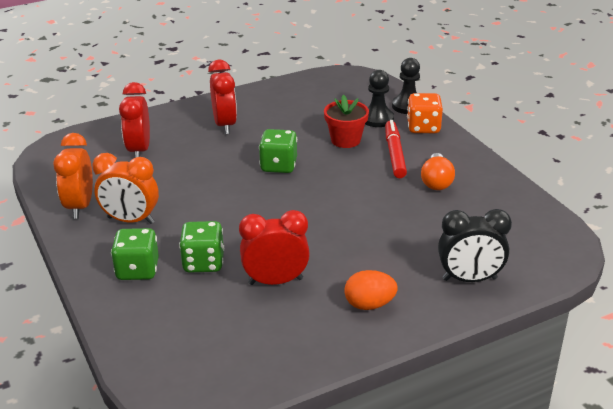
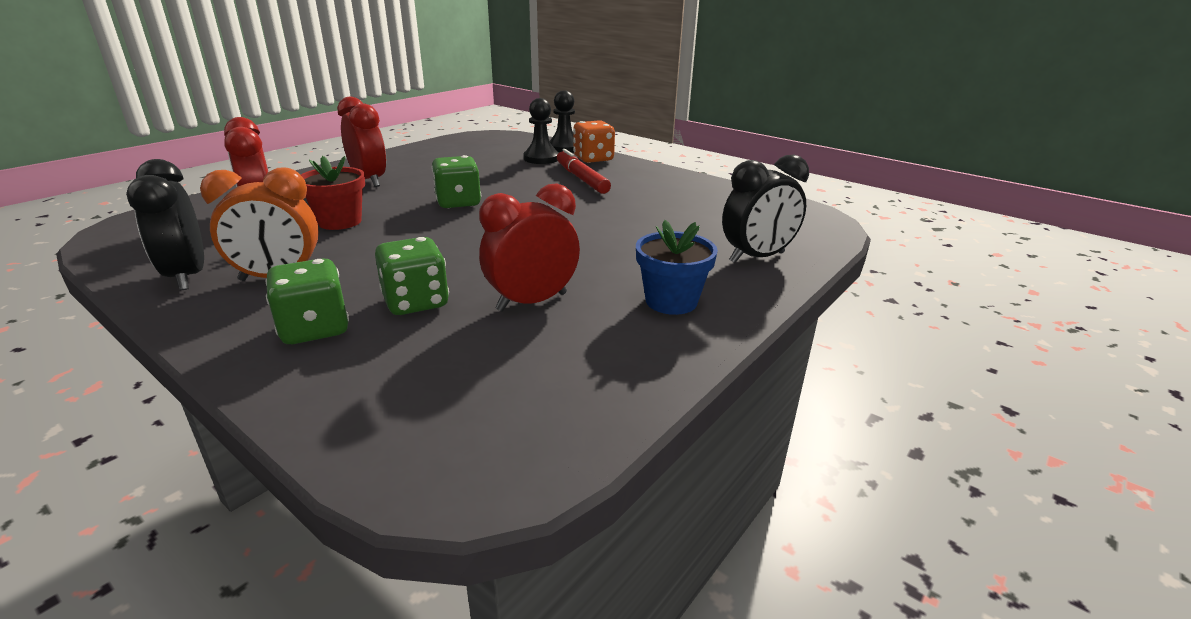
camera: 25 degrees left, 5 degrees down
(80, 206) = (187, 276): orange clock -> black clock
(345, 140) = (520, 175): red flower pot -> red flower pot (340, 221)
(369, 305) = (671, 301): orange egg -> blue flower pot
(436, 181) = (643, 191): orange light bulb -> none

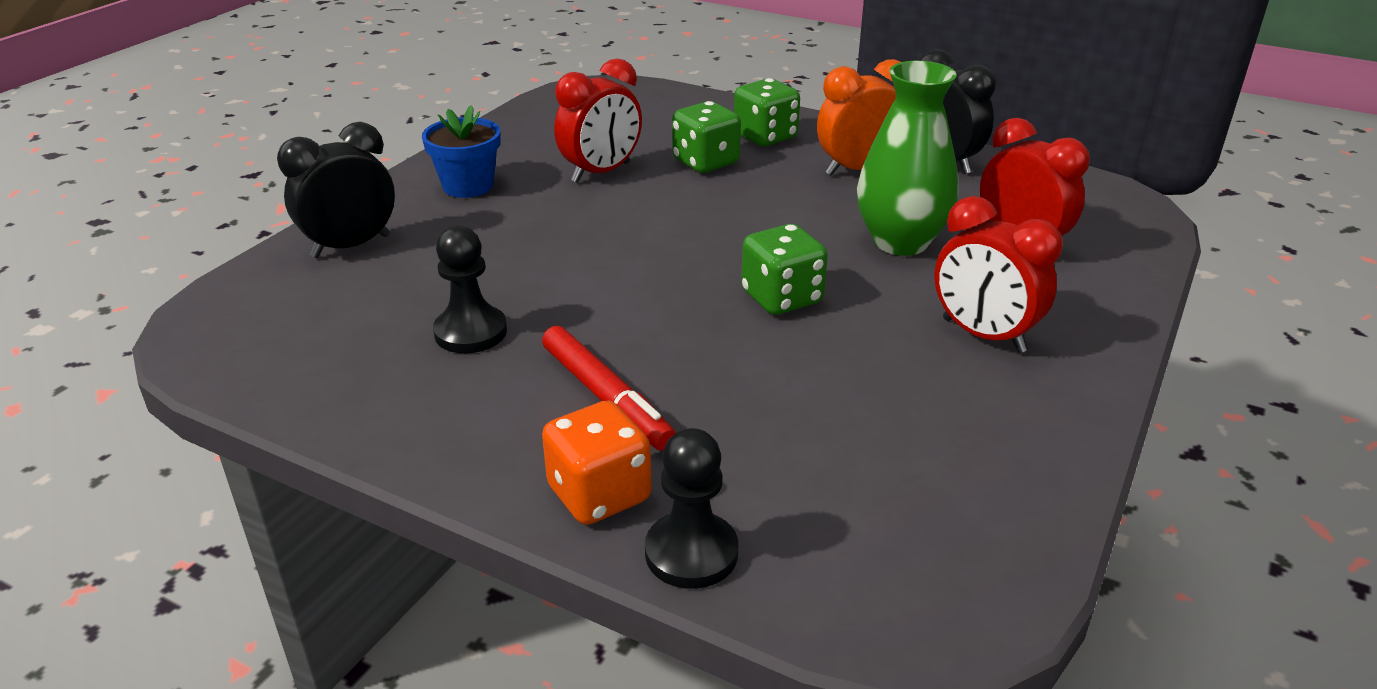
camera: 170 degrees right, 5 degrees up
(340, 221) = (900, 242): red flower pot -> green vase
(541, 158) = (724, 476): black pawn -> black pawn (470, 332)

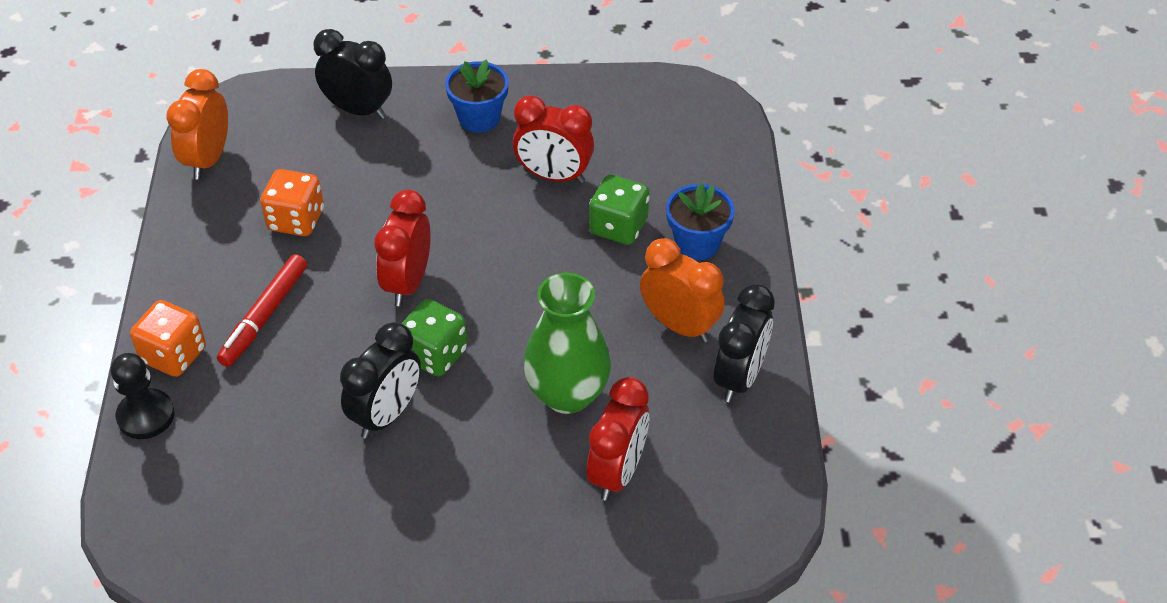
camera: 60 degrees right, 15 degrees up
(273, 370) = (208, 159): none -> orange clock
(470, 332) = (296, 220): black pawn -> orange dice
(765, 137) = (697, 243): green dice -> blue flower pot
(846, 352) = (386, 414): none -> black clock
(983, 335) = (456, 485): red clock -> red clock (408, 283)

